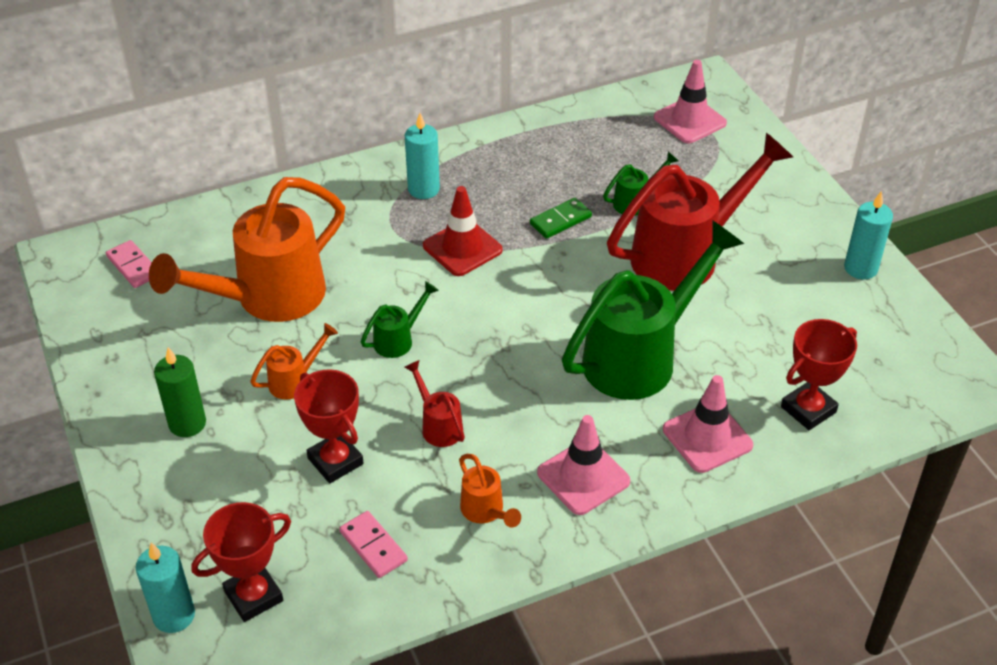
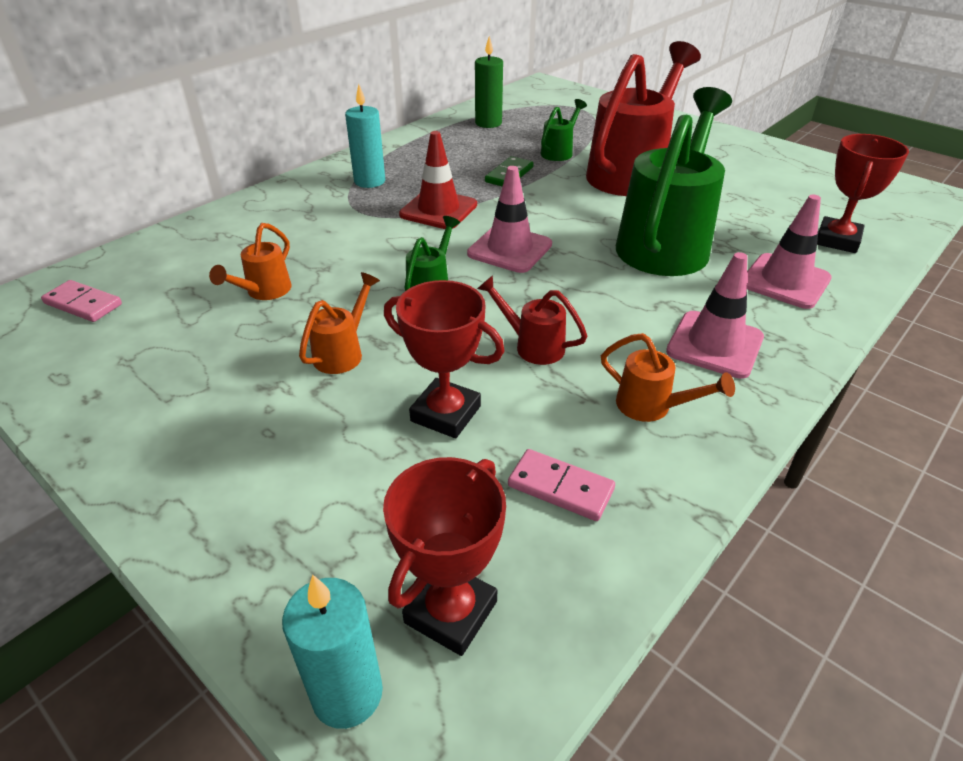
camera: 25 degrees left, 5 degrees down
(187, 423) = (231, 433): green candle -> green candle (488, 123)
(267, 299) = (264, 292): orange watering can -> orange watering can, size x0.43
(689, 120) = (553, 104): pink traffic cone -> pink traffic cone (510, 249)
(860, 268) = (765, 151): turquoise candle -> none

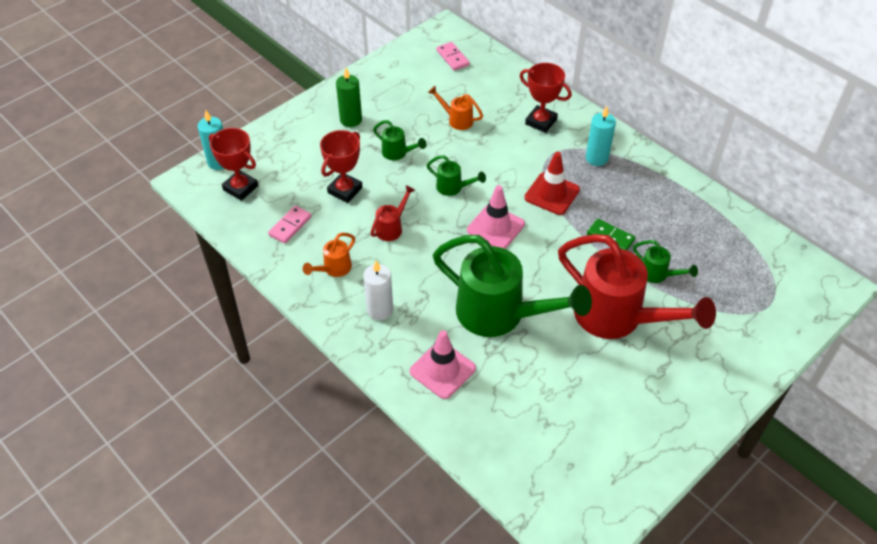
camera: 95 degrees right, 10 degrees up
(83, 304) = (452, 58): pink domino -> pink domino turned 60 degrees counterclockwise
(343, 352) = (398, 153): orange watering can -> green watering can
(488, 123) = (718, 232): green candle -> green candle (351, 120)
(714, 344) = (380, 310): pink traffic cone -> white candle
(837, 240) = (497, 427): red trophy -> red trophy (541, 122)

